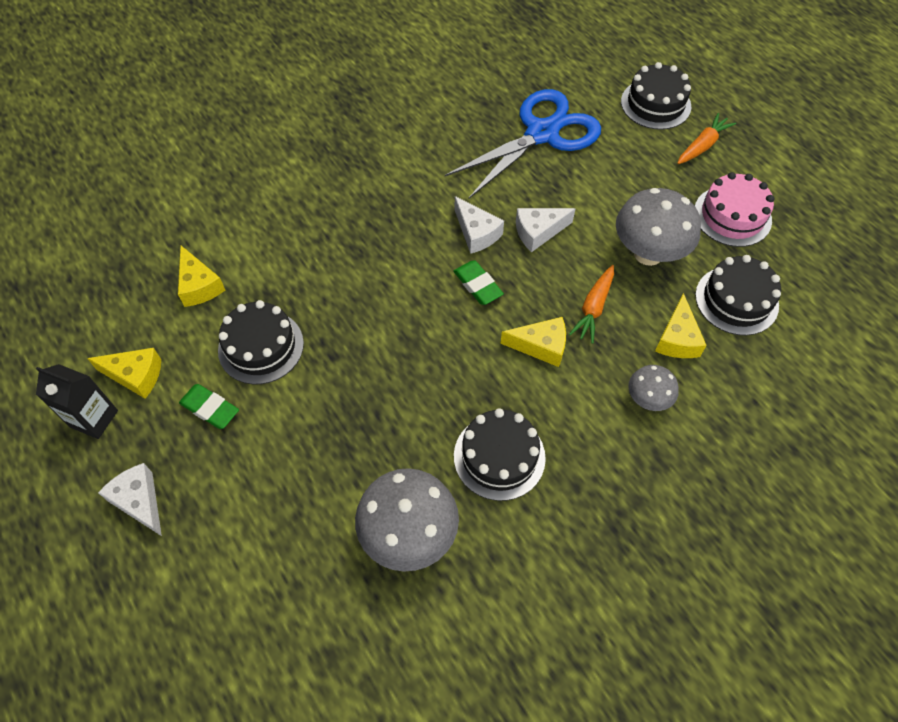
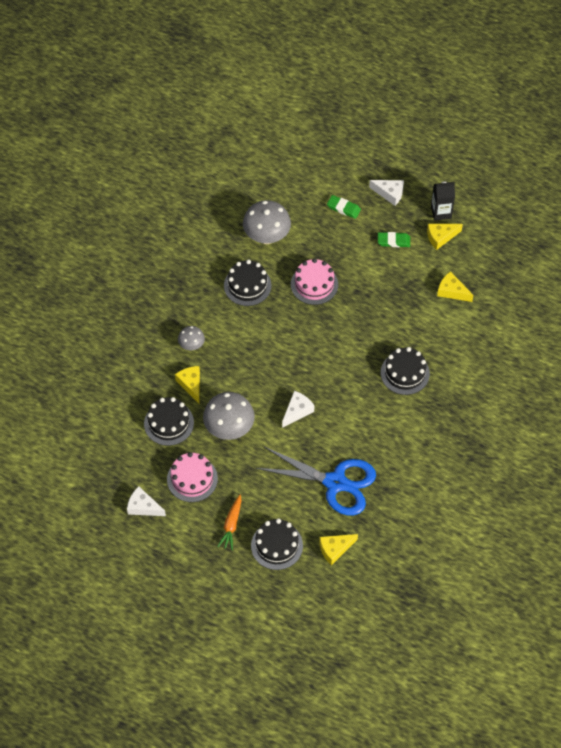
camera: 150 degrees right, 0 degrees up
(261, 346) = (394, 278): black cake -> black cake (405, 373)
(389, 401) = (314, 284): none -> pink cake
(476, 233) = (331, 393): white cheese -> white cheese (143, 507)
(478, 285) = (310, 363): green eraser -> green eraser (343, 208)
(541, 346) = (258, 346): yellow cheese -> yellow cheese (335, 549)
(542, 133) = (335, 482): blue scissors -> blue scissors turned 90 degrees counterclockwise
(593, 308) = (242, 380): orange carrot -> none

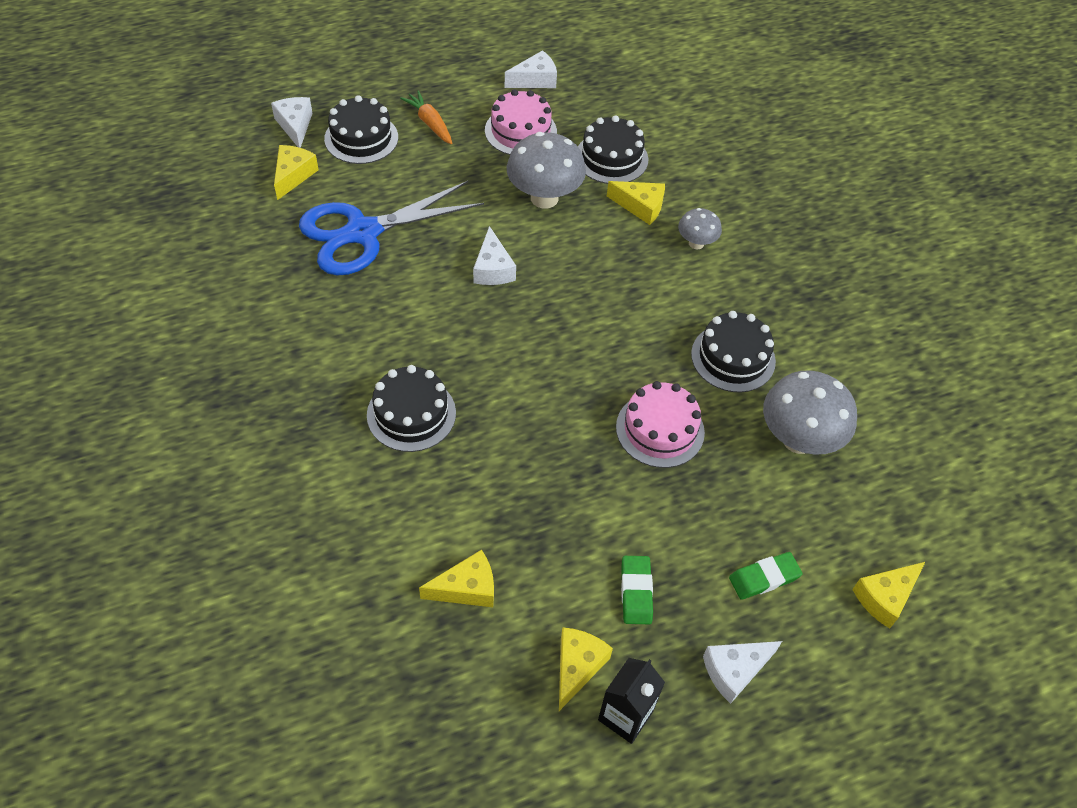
camera: 130 degrees right, 5 degrees down
(302, 585) = (295, 126): none -> white cheese
(310, 169) = (885, 597): none -> yellow cheese
(393, 241) = (636, 592): green eraser -> green eraser turned 45 degrees counterclockwise

